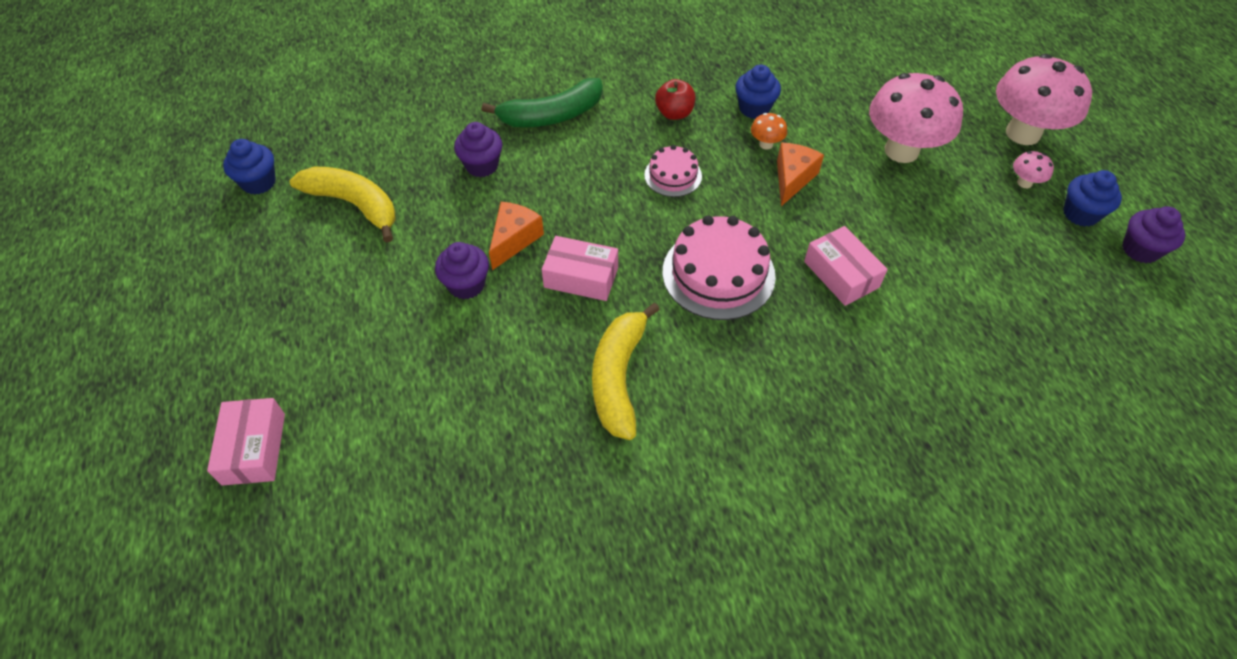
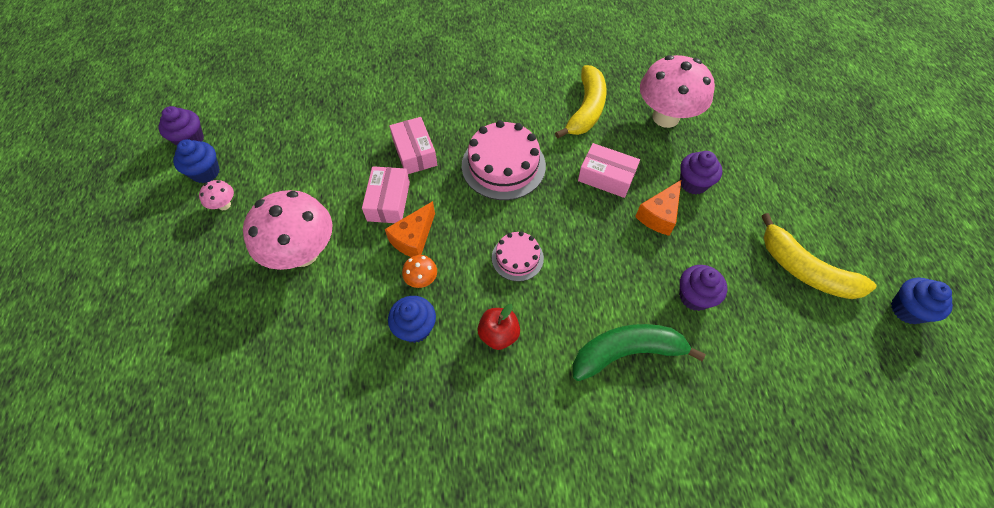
camera: 170 degrees left, 5 degrees up
(254, 448) = (809, 101): pink box -> pink box (388, 201)
(1022, 133) = (182, 255): pink mushroom -> pink mushroom (665, 117)

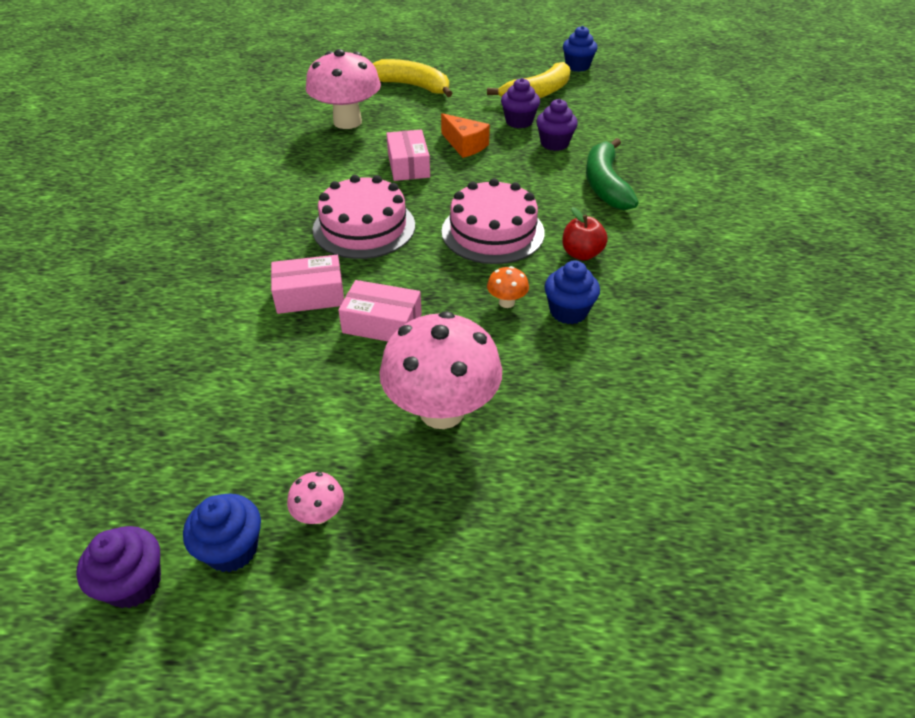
camera: 80 degrees left, 15 degrees down
(413, 238) = (447, 305): orange cheese -> none
(517, 258) = (493, 232): pink cake -> pink cake, size x1.79
(586, 109) = (310, 163): yellow banana -> yellow banana (413, 86)
(606, 177) = (408, 165): pink box -> pink box turned 45 degrees counterclockwise
(693, 183) = (434, 122): purple cupcake -> purple cupcake (519, 122)

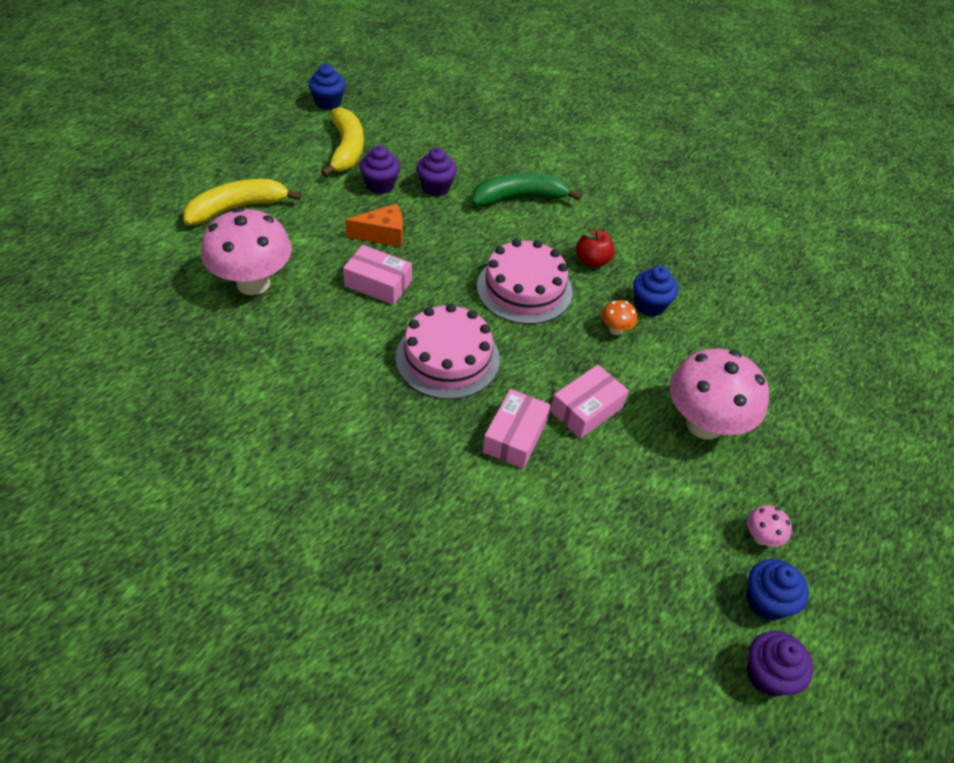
camera: 60 degrees left, 5 degrees up
(605, 184) = (519, 198): green banana -> green banana turned 135 degrees clockwise

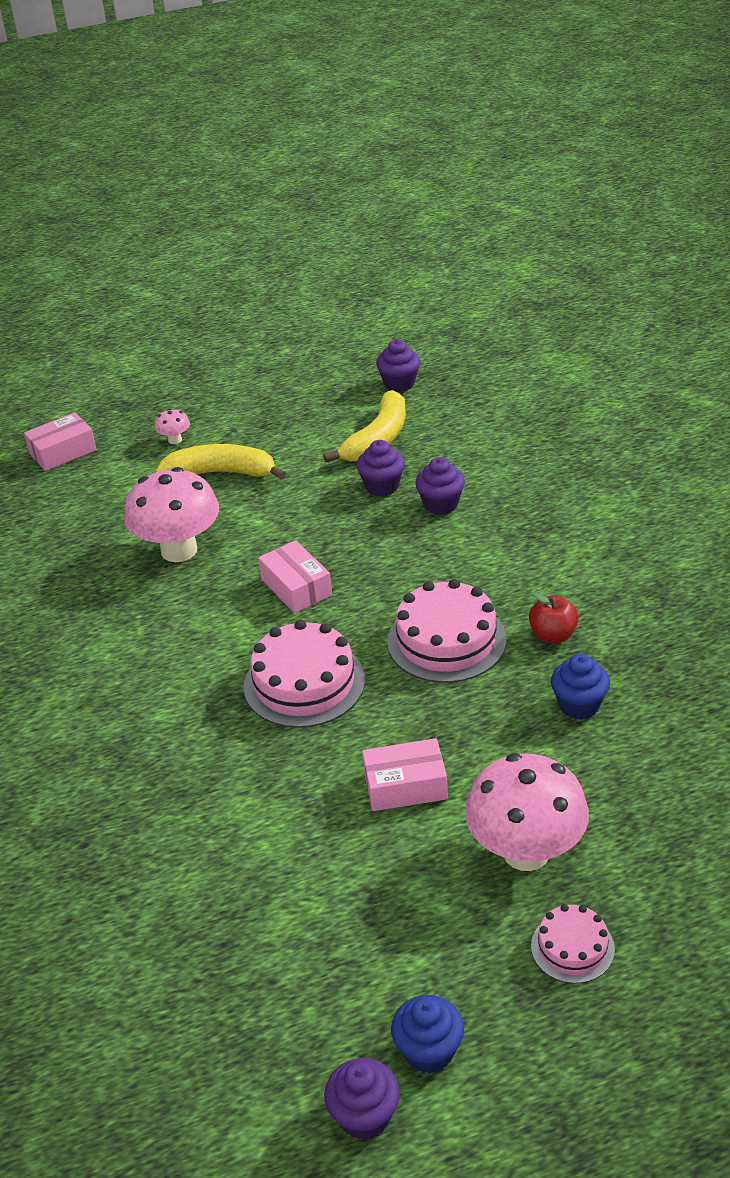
camera: 40 degrees right, 10 degrees down
(328, 103) = (399, 383): blue cupcake -> purple cupcake
(383, 234) = (342, 539): orange cheese -> none
(515, 436) = (307, 783): pink box -> pink box (63, 452)
(519, 198) = (527, 541): green banana -> none
(615, 329) = (513, 717): orange mushroom -> none
(761, 537) = (483, 990): pink mushroom -> pink mushroom (175, 440)
(787, 479) = (572, 947): none -> pink cake

